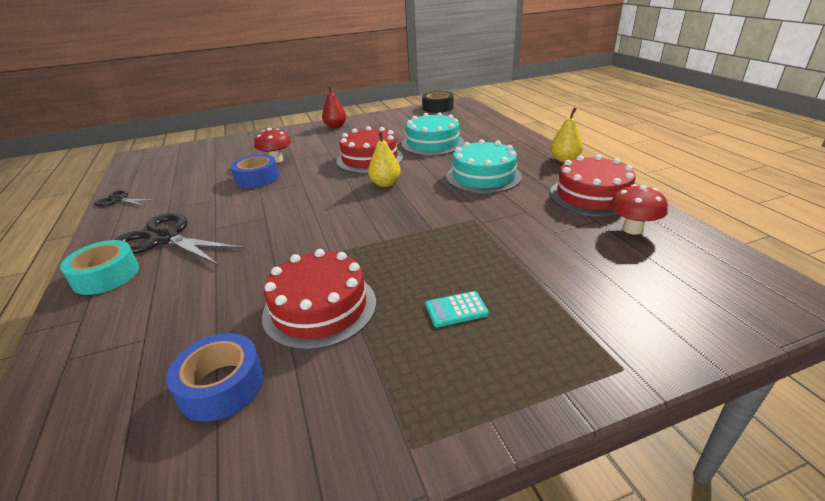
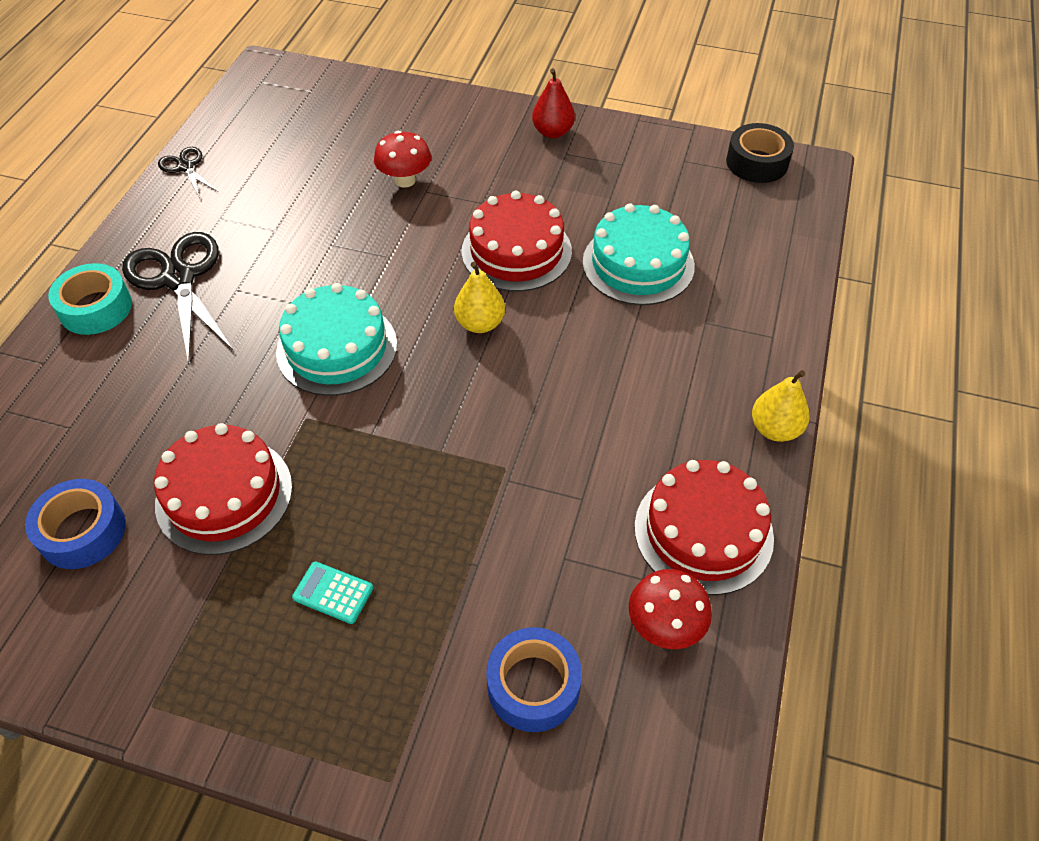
camera: 35 degrees right, 20 degrees up
(257, 178) = (351, 211): blue tape -> blue tape (533, 685)
(483, 176) = (615, 391): turquoise cake -> turquoise cake (337, 348)

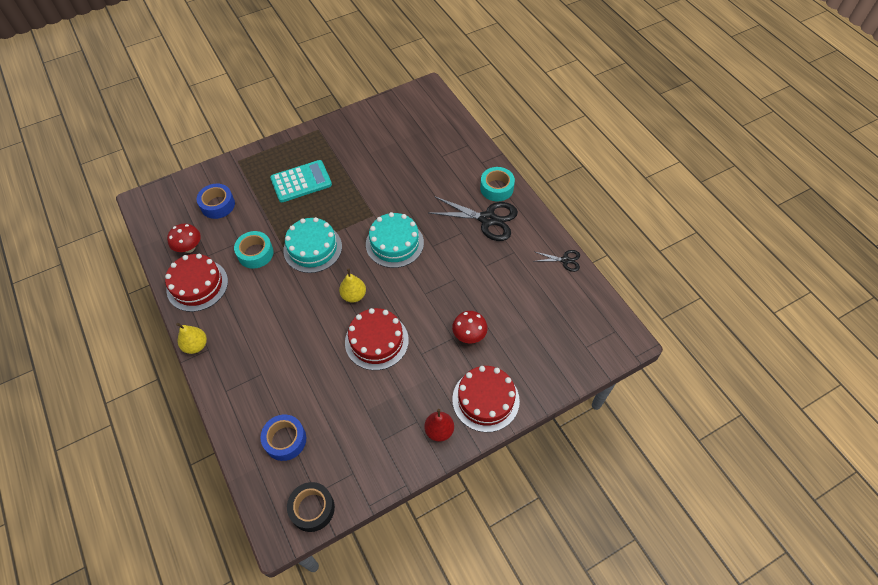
camera: 135 degrees right, 5 degrees up
(82, 531) = (393, 141): blue tape -> blue tape (285, 440)
(224, 495) = (367, 177): red cake -> red cake (485, 399)
(333, 593) = (301, 182): turquoise calculator -> turquoise calculator, size x2.06
(556, 509) = (255, 253): none -> turquoise tape
(638, 264) = (317, 380): turquoise cake -> turquoise cake (312, 248)

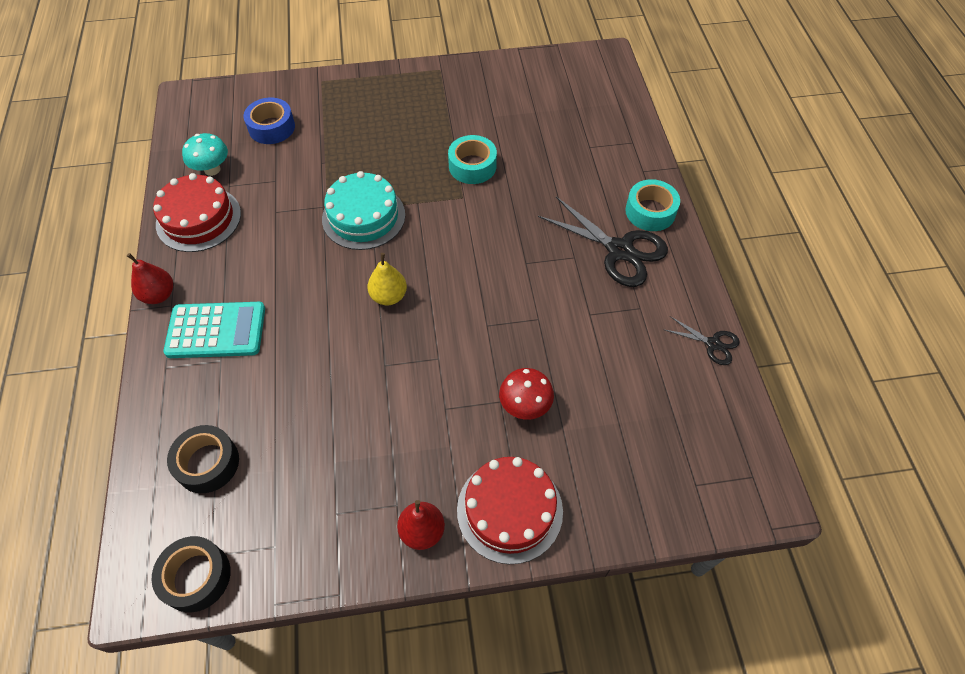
camera: 20 degrees right, 0 degrees up
(189, 248) = (212, 169): red mushroom -> turquoise mushroom
(196, 345) = (159, 295): yellow pear -> red pear
(255, 253) = (288, 201): turquoise tape -> turquoise tape (472, 166)
(285, 440) = (207, 463): blue tape -> black tape
(301, 182) = (388, 128): turquoise calculator -> turquoise calculator (216, 331)
(376, 341) = (391, 369): red cake -> none
(394, 243) = (475, 243): turquoise cake -> none

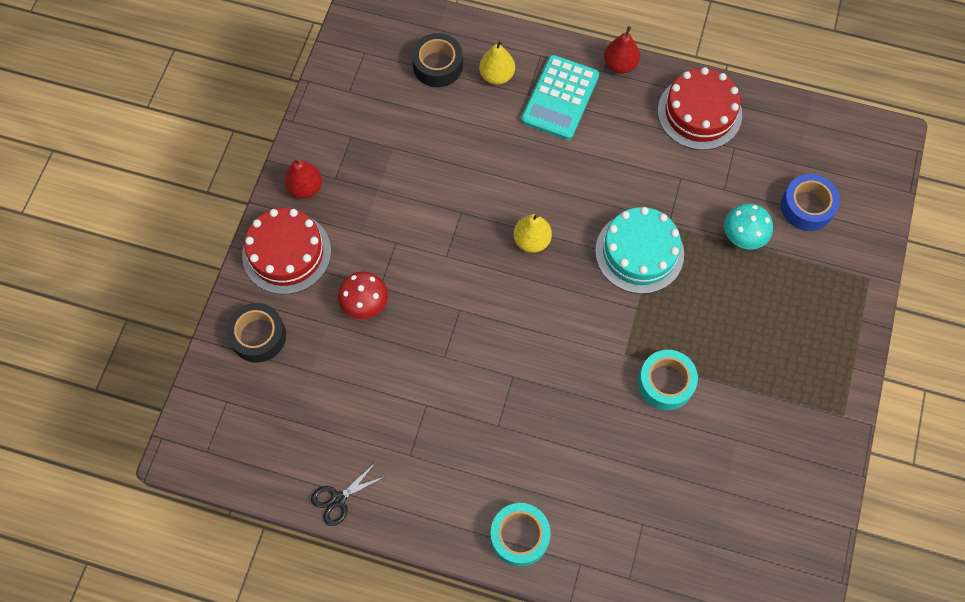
camera: 115 degrees right, 10 degrees up
(196, 577) = (354, 41): black tape -> black tape (258, 336)
(204, 398) = (497, 75): none -> yellow pear
(212, 169) = (764, 138): turquoise mushroom -> turquoise mushroom (743, 237)
(619, 250) = (484, 474): black scissors -> none

